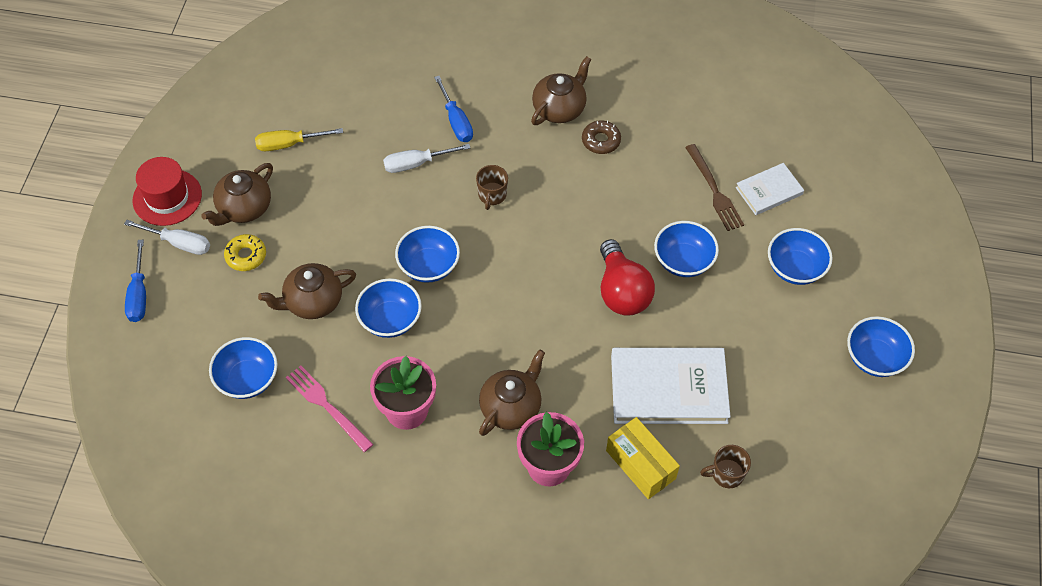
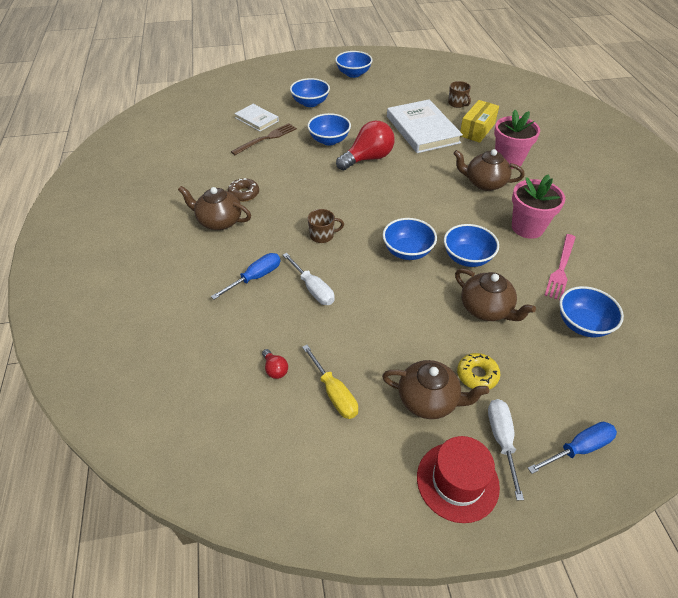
camera: 110 degrees left, 10 degrees down
(336, 110) = (275, 369): none -> red light bulb

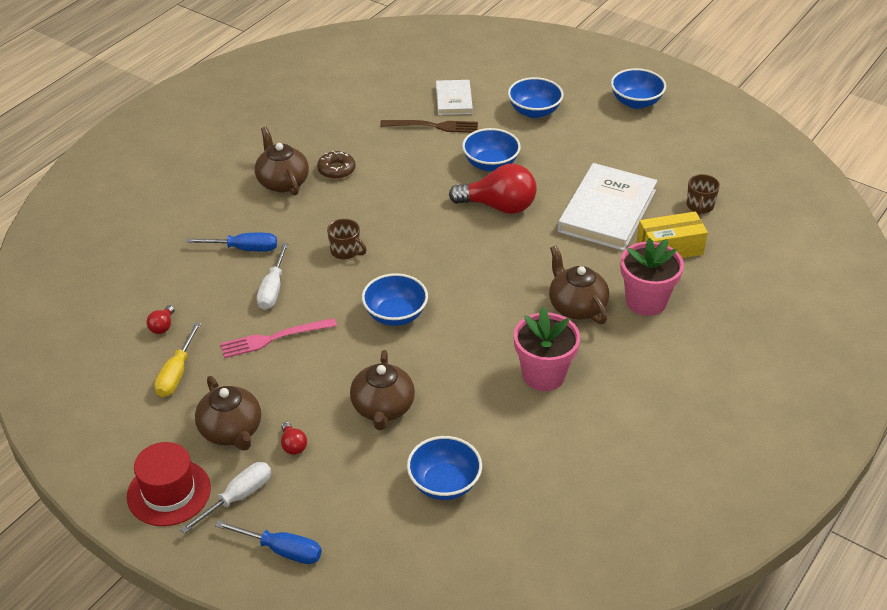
camera: 45 degrees right, 5 degrees down
(467, 258) = (438, 358): blue bowl -> none
(477, 375) = (293, 445): yellow donut -> red light bulb
(561, 268) = (509, 430): pink fork -> pink fork (274, 338)

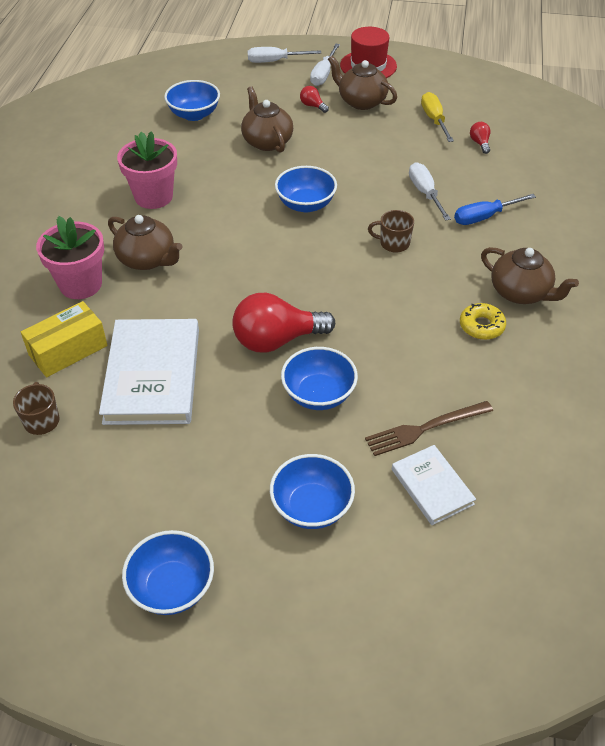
camera: 155 degrees right, 5 degrees up
(274, 338) = (387, 160): pink fork -> none
(282, 550) = (274, 61): blue screwdriver -> white screwdriver
(336, 169) = (481, 326): brown donut -> yellow donut

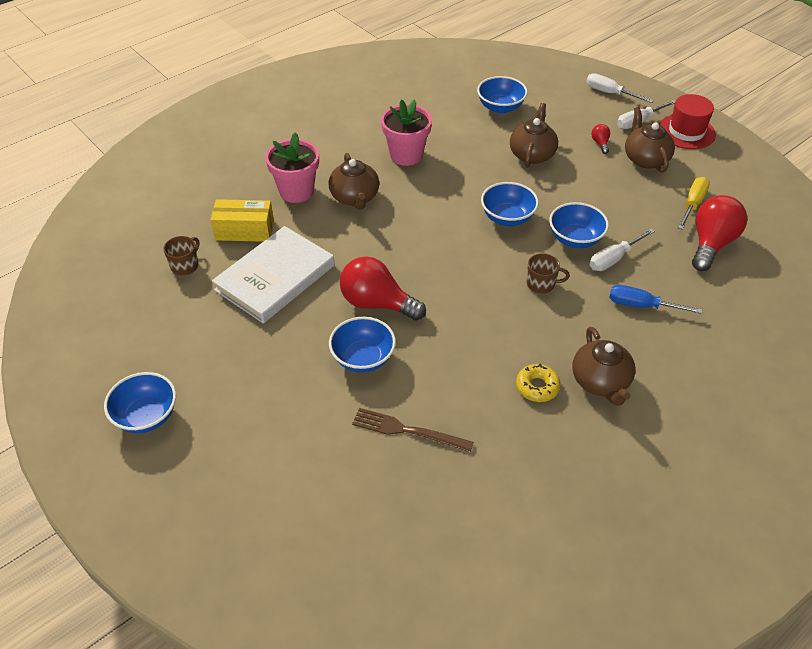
camera: 40 degrees right, 0 degrees up
(311, 507) = (275, 428): blue bowl -> blue bowl (575, 239)
(393, 243) = (541, 284): brown mug -> brown mug turned 135 degrees clockwise
(425, 193) = (613, 259): white screwdriver -> white screwdriver turned 150 degrees counterclockwise
(432, 487) = (366, 472): white book -> none
(480, 143) = (711, 244): red light bulb -> red light bulb, size x2.31

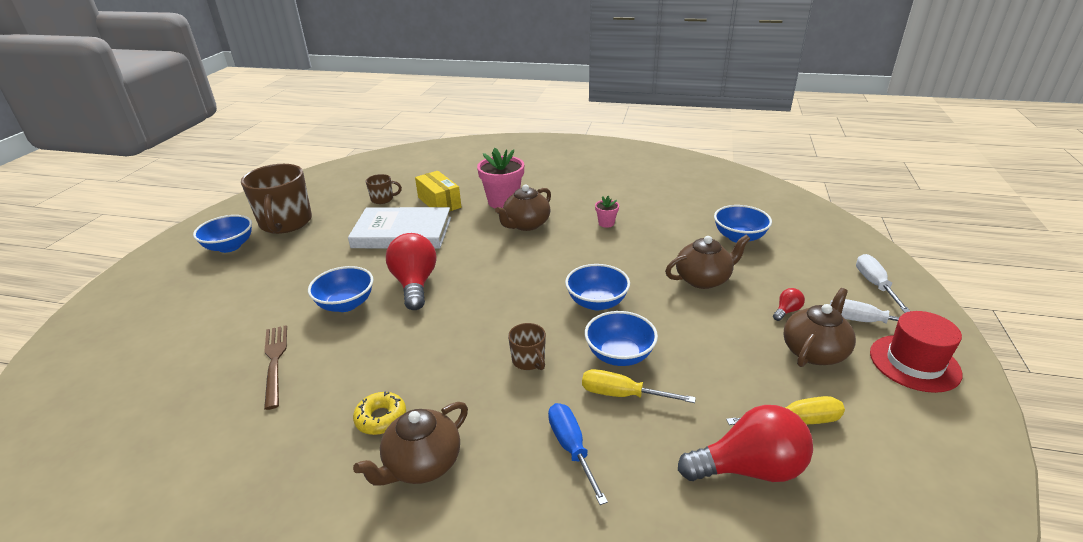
camera: 55 degrees right, 15 degrees down
(145, 356) = (285, 223): none -> brown mug
(406, 155) = (606, 223): pink flower pot -> pink flower pot, size x0.48
(613, 259) = (621, 394): white screwdriver -> yellow screwdriver

